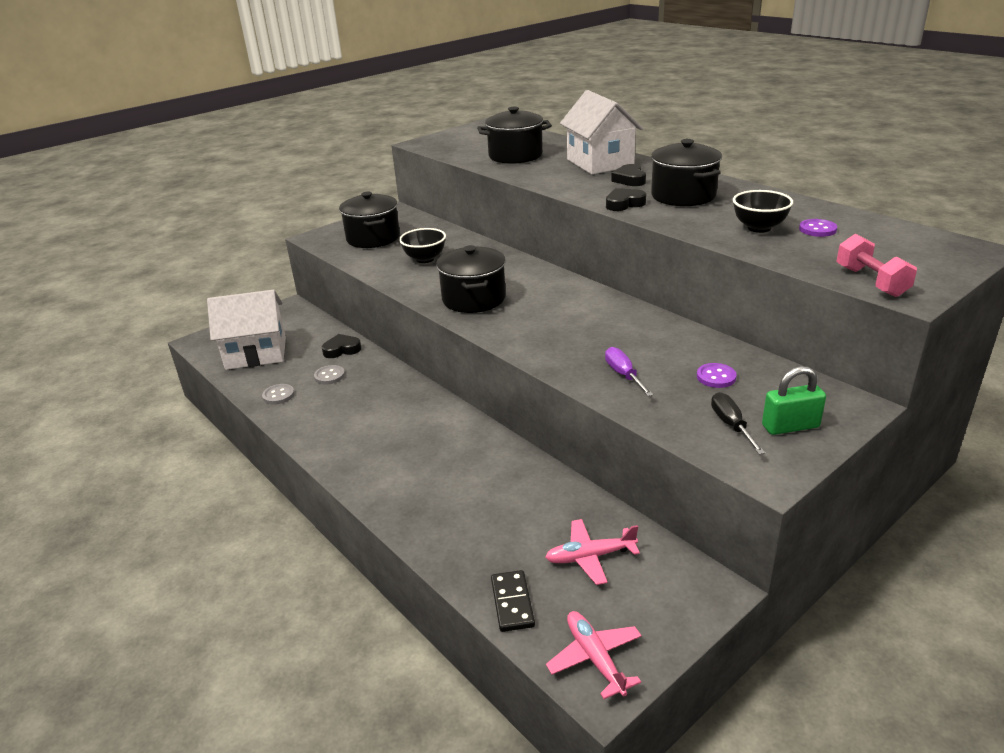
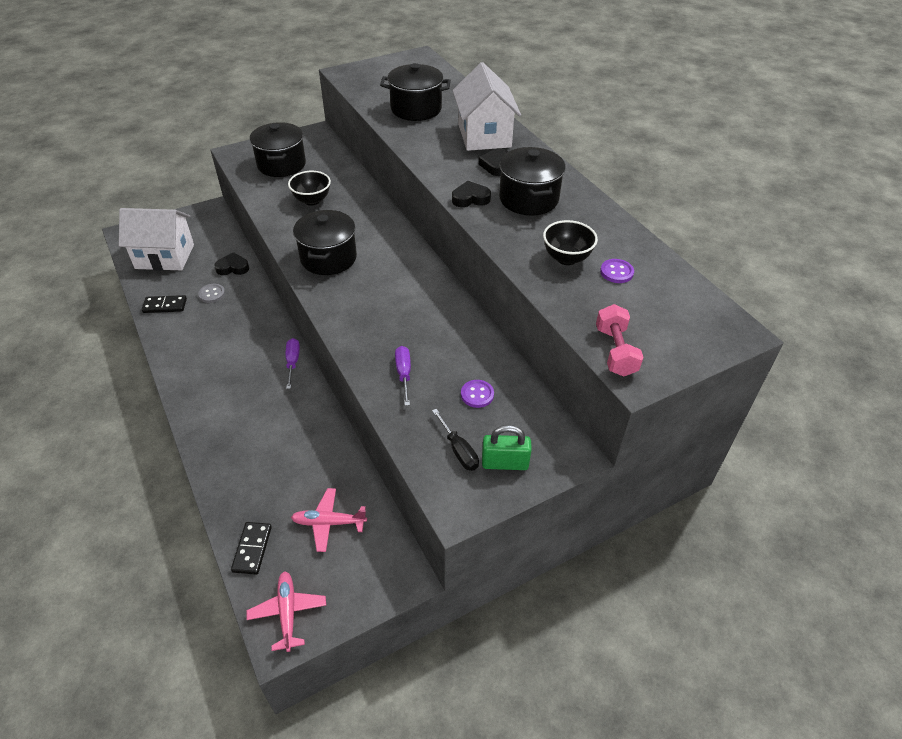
camera: 10 degrees right, 15 degrees up
(278, 395) = (165, 306): grey button -> black domino
(458, 418) = (293, 362): none -> purple screwdriver
(731, 425) = (458, 450): black screwdriver -> black screwdriver turned 150 degrees clockwise

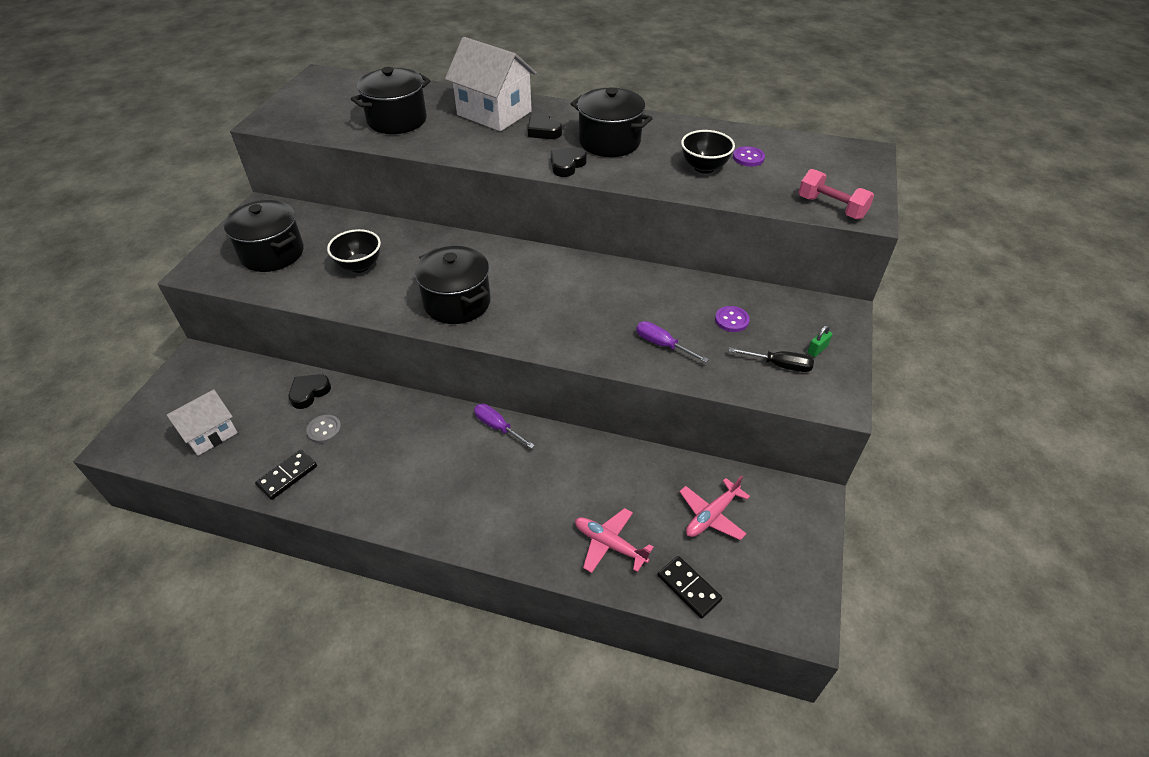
camera: 45 degrees left, 0 degrees up
(165, 256) = (210, 434): white house -> white house, size x0.63
(287, 612) = (781, 602): pink plane -> pink plane (609, 544)
(505, 463) = (817, 349): green padlock -> green padlock, size x0.55

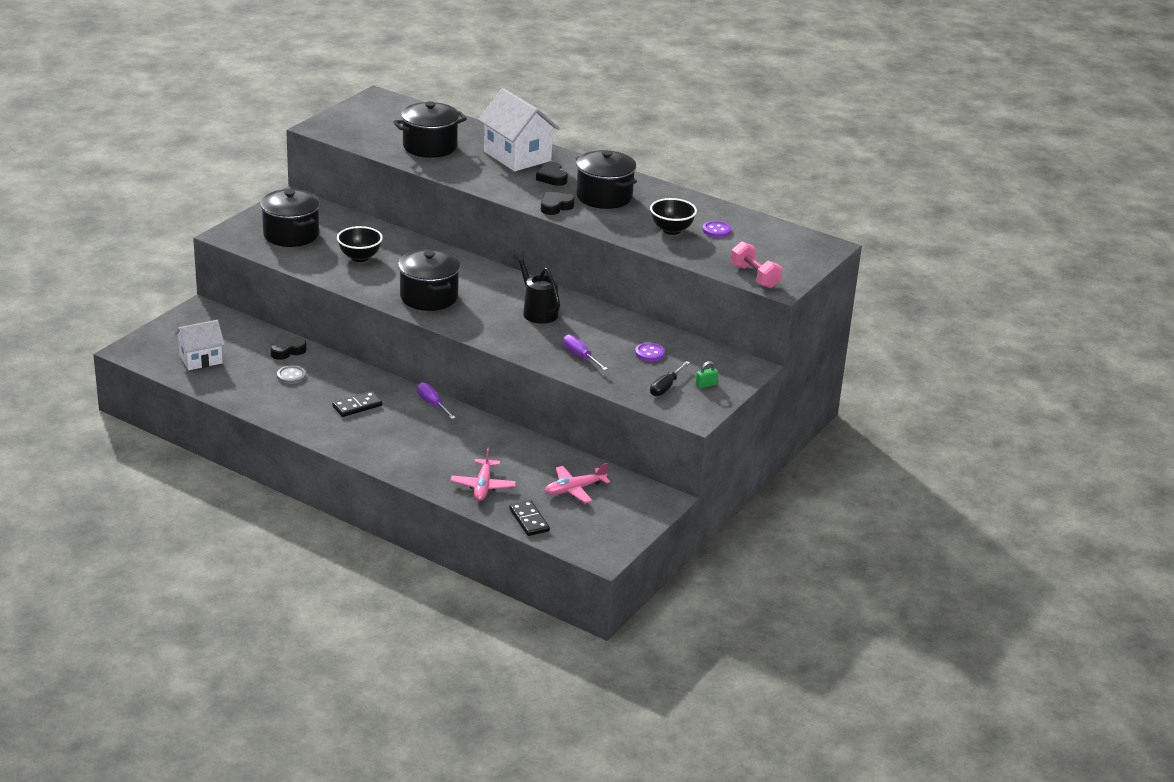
camera: 15 degrees right, 15 degrees down
(287, 476) = (253, 396): black domino -> black domino (357, 406)
(583, 292) = (537, 311): none -> black watering can
(609, 544) = (483, 486): pink plane -> pink plane turned 135 degrees counterclockwise
(779, 365) = (666, 387): black screwdriver -> black screwdriver turned 90 degrees clockwise

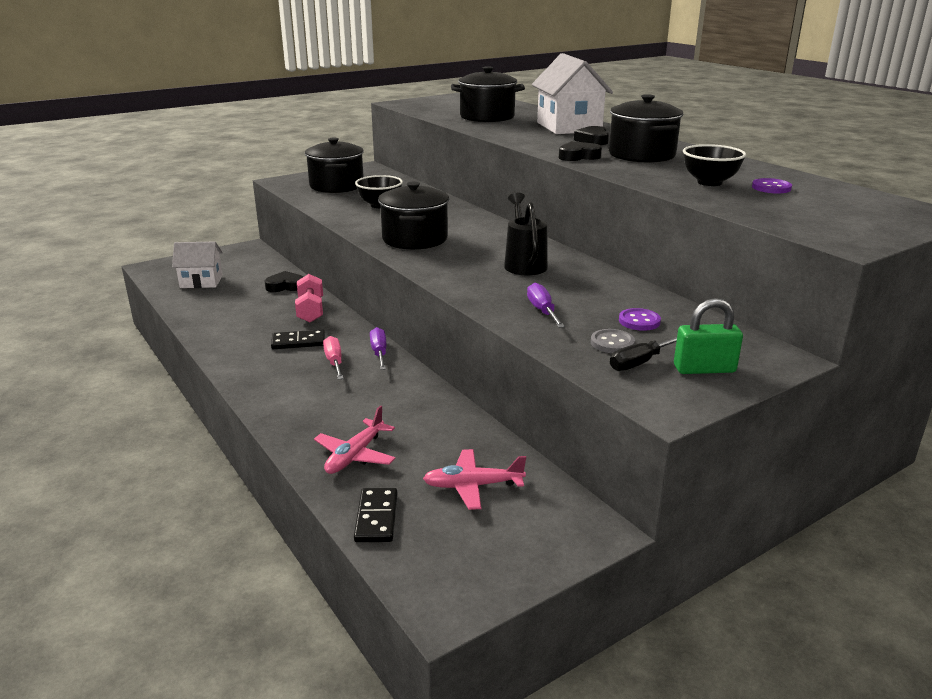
camera: 25 degrees right, 5 degrees down
(291, 376) = (265, 306): grey button -> grey button (612, 343)
(404, 419) = (334, 362): none -> pink screwdriver
(706, 385) = (704, 369): green padlock -> green padlock, size x1.82
(754, 276) = (812, 229): pink dumbbell -> pink dumbbell (311, 310)

